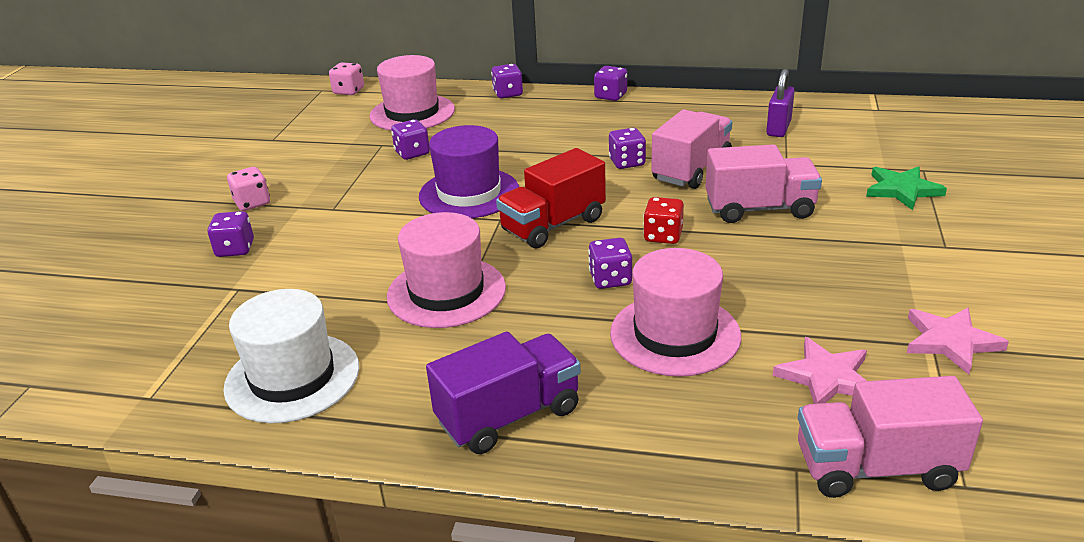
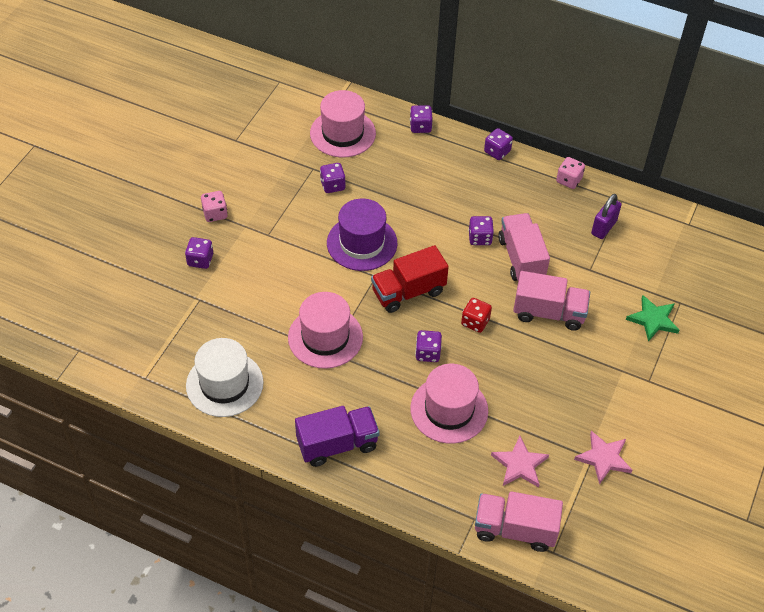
camera: 10 degrees right, 20 degrees up
(348, 91) = (300, 89): pink dice -> pink dice (569, 180)
(691, 169) = (521, 258): pink truck -> pink truck turned 60 degrees counterclockwise

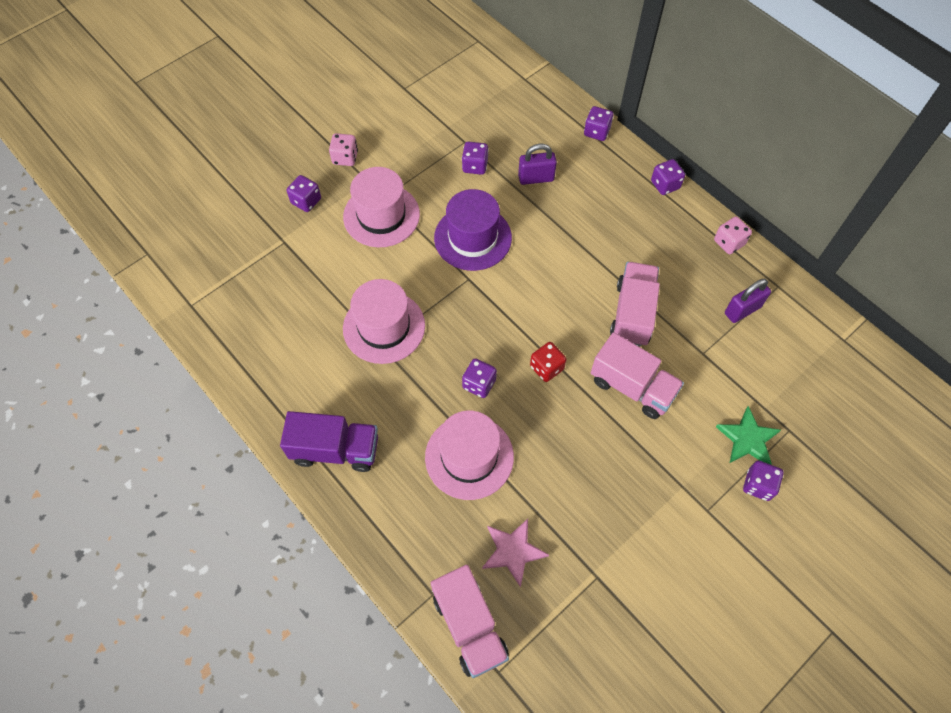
camera: 25 degrees right, 10 degrees up
(224, 384) = (261, 340): white hat -> none
(342, 133) = (513, 114): pink hat -> pink hat (381, 215)
(389, 179) = (536, 178): none -> purple padlock
(408, 292) = (493, 308): red truck -> none
(480, 238) = (598, 275): purple dice -> purple dice (758, 485)
(514, 529) = (469, 626): pink truck -> pink truck turned 150 degrees counterclockwise
(604, 458) = (610, 583): pink star -> none

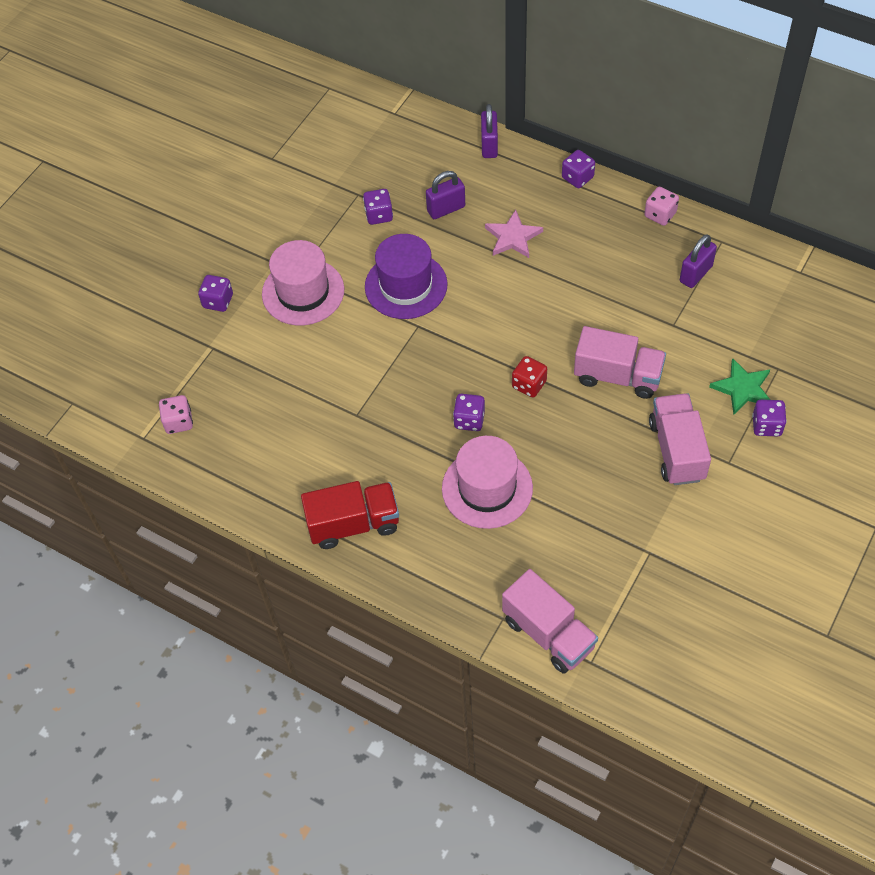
camera: 15 degrees left, 5 degrees down
(335, 450) = (353, 524): purple truck -> red truck
(345, 158) = (240, 246): pink dice -> pink dice (178, 422)
(384, 327) = (352, 397): pink hat -> none
(513, 551) = (563, 557): pink star -> pink star (513, 237)
(596, 132) = (489, 145): purple dice -> purple padlock
(632, 313) = (592, 309): pink truck -> pink truck (677, 450)

